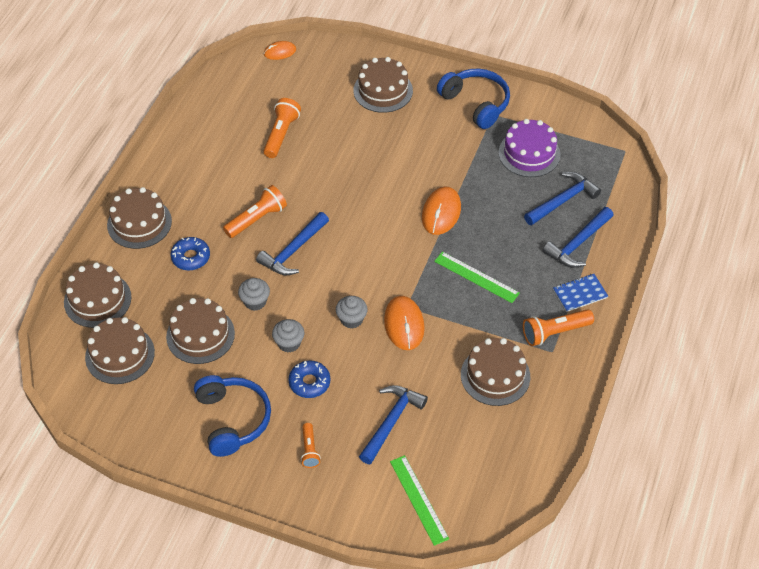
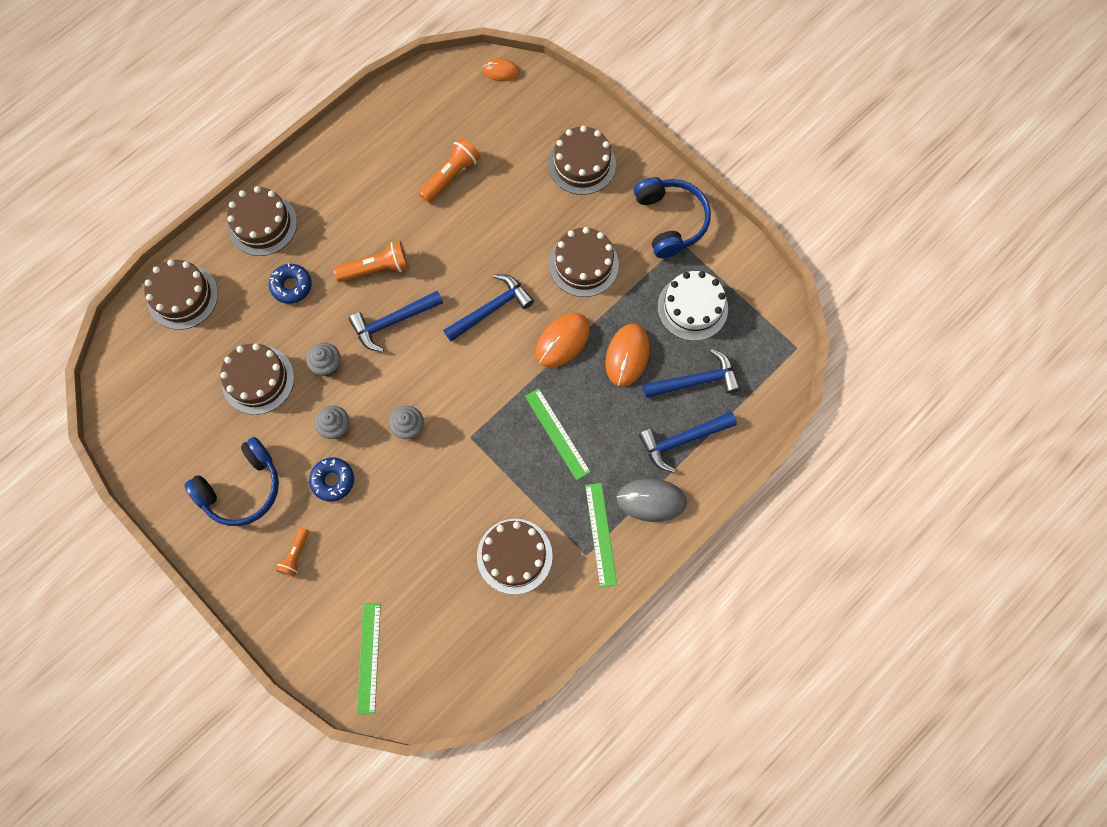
camera: 25 degrees right, 20 degrees up
(120, 354) = (174, 368): brown cake -> brown cake (583, 264)
(232, 419) = (242, 488): blue headphones -> blue headphones turned 45 degrees clockwise
(391, 421) = (387, 560): blue hammer -> blue hammer (491, 309)
(404, 324) = (456, 456): orange mouse -> orange mouse (627, 356)
(529, 153) = (692, 307): purple cake -> white cake
(554, 332) = (600, 534): orange flashlight -> green ruler
(580, 294) = (651, 500): blue notebook -> grey mouse

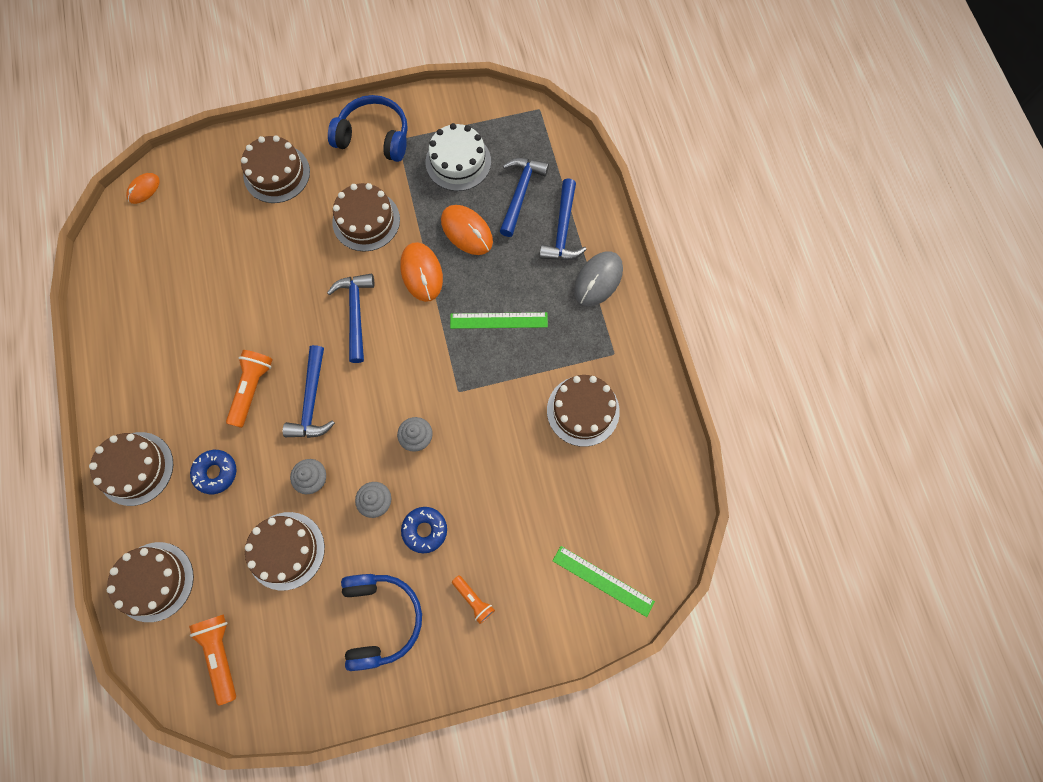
camera: 60 degrees left, 0 degrees up
(451, 175) = (210, 281): orange flashlight -> orange flashlight (221, 654)
(600, 534) = (603, 333): green ruler -> none

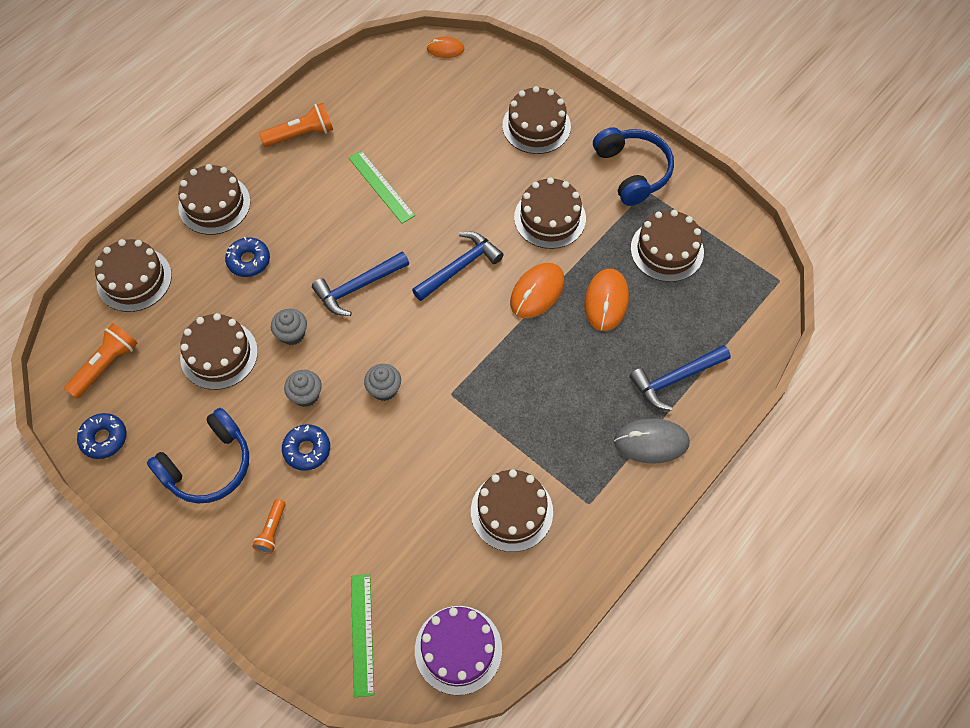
camera: 55 degrees right, 10 degrees down
(252, 389) = (336, 237): orange flashlight -> orange flashlight (301, 134)
(290, 694) = (104, 438): none -> blue donut
(458, 162) = (667, 250): white cake -> brown cake
(499, 320) = (543, 383): green ruler -> green ruler (381, 186)
(520, 193) = (681, 320): blue hammer -> none
(660, 517) = (458, 649): none -> purple cake

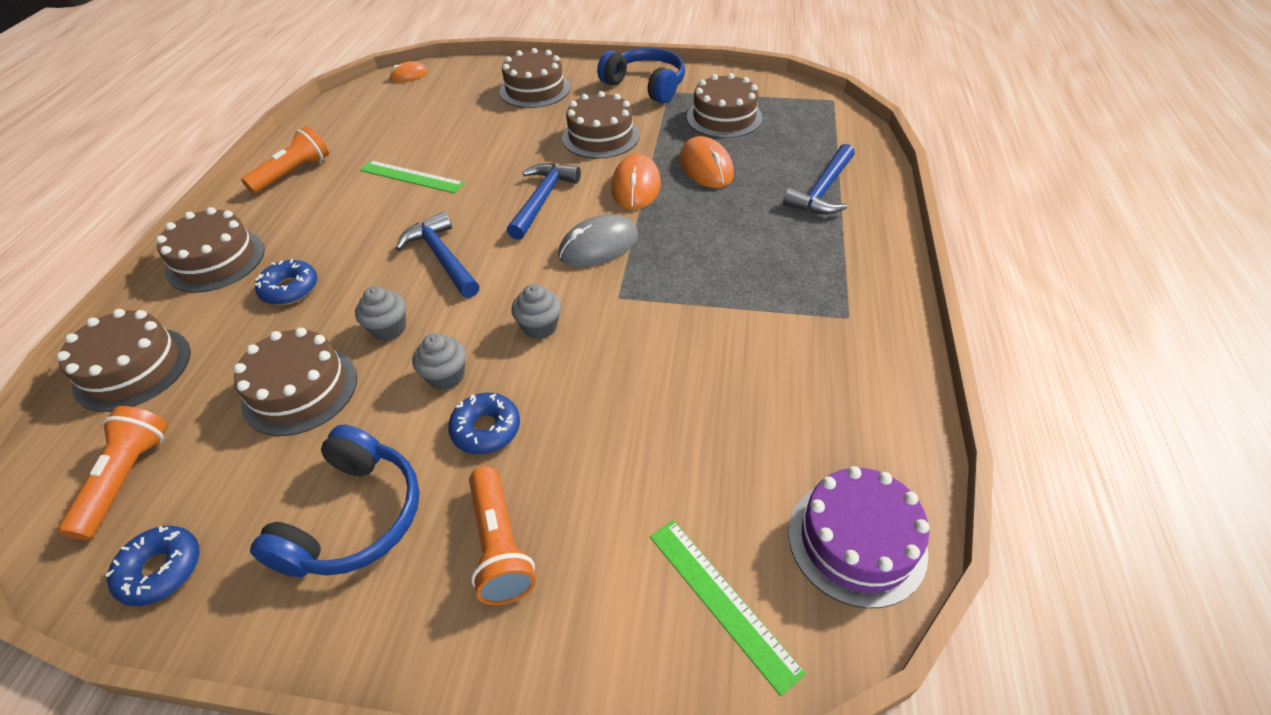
camera: 30 degrees left, 15 degrees down
(272, 531) = (500, 546): orange flashlight -> orange flashlight, size x1.61
(358, 287) = (442, 258): blue hammer -> blue hammer turned 120 degrees clockwise
(511, 511) = (779, 364): brown cake -> none
(651, 442) = (852, 242): grey mouse -> grey mouse (598, 246)

